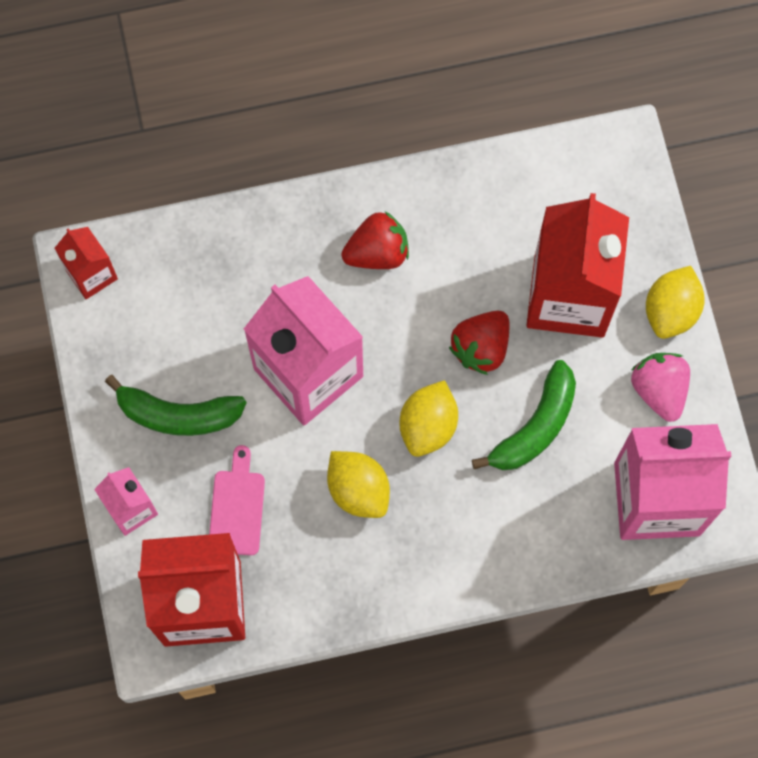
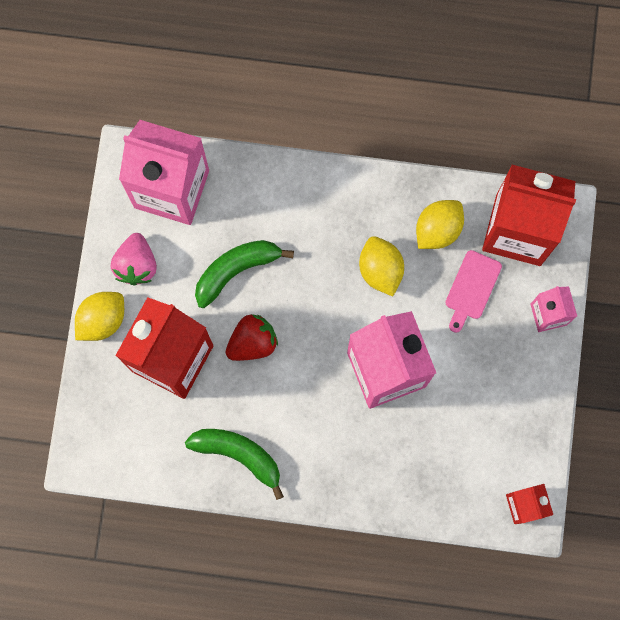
camera: 160 degrees left, 5 degrees up
(178, 414) = (493, 372): green banana -> green banana (239, 455)
(377, 252) = (301, 444): red strawberry -> none
(428, 425) = (313, 298): yellow lemon -> yellow lemon (437, 229)

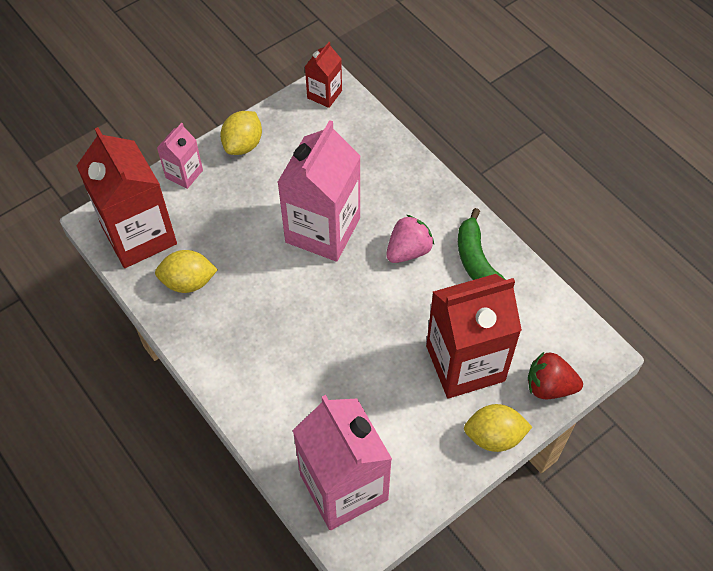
camera: 135 degrees left, 20 degrees down
(136, 265) = (428, 453): pink strawberry -> pink strawberry (408, 251)
(236, 270) = (356, 381): green banana -> none
(252, 342) = (395, 323): red strawberry -> red strawberry (549, 386)
(380, 270) = (256, 291): yellow lemon -> yellow lemon (243, 145)
(471, 288) = (211, 228): pink cutting board -> none

